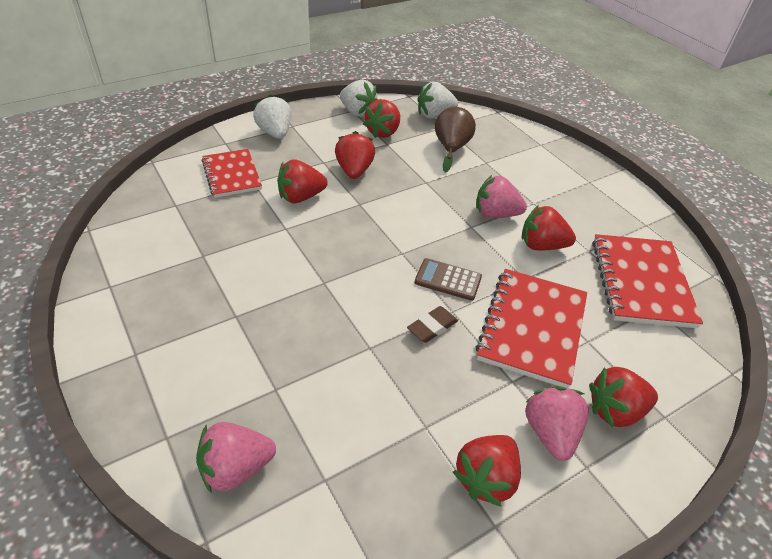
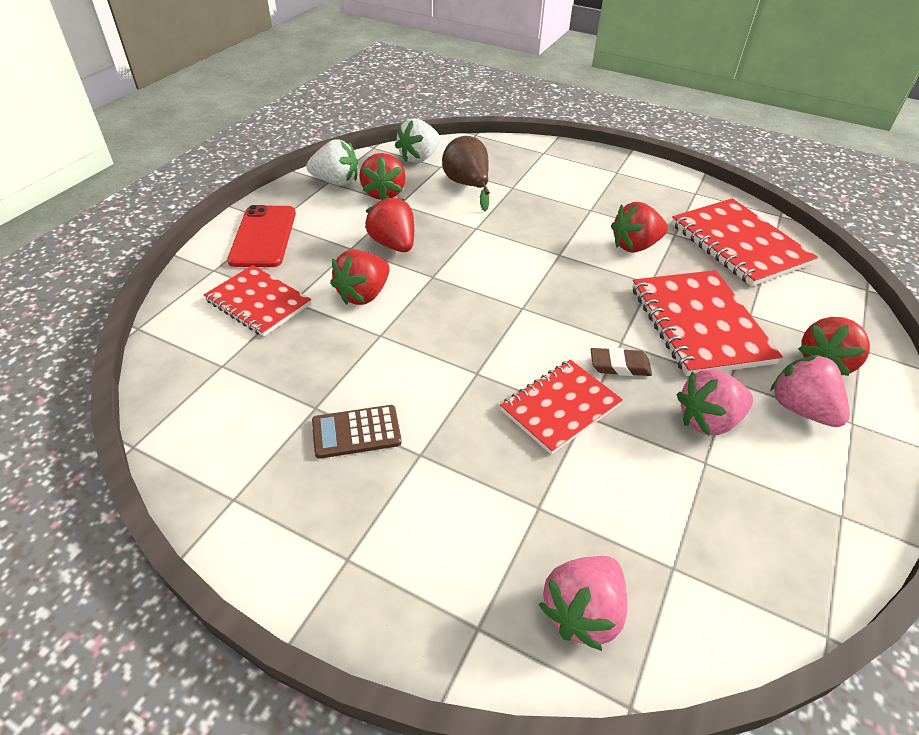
camera: 30 degrees left, 0 degrees up
(275, 133) = (263, 236): white strawberry -> red phone
(357, 334) = (560, 407): none -> red notebook
(432, 327) = (619, 366): brown eraser -> brown eraser turned 75 degrees clockwise
(448, 280) = (589, 314): brown calculator -> brown calculator (356, 432)
(486, 478) = (795, 478): red strawberry -> none
(495, 214) = (569, 233): pink strawberry -> pink strawberry (708, 420)

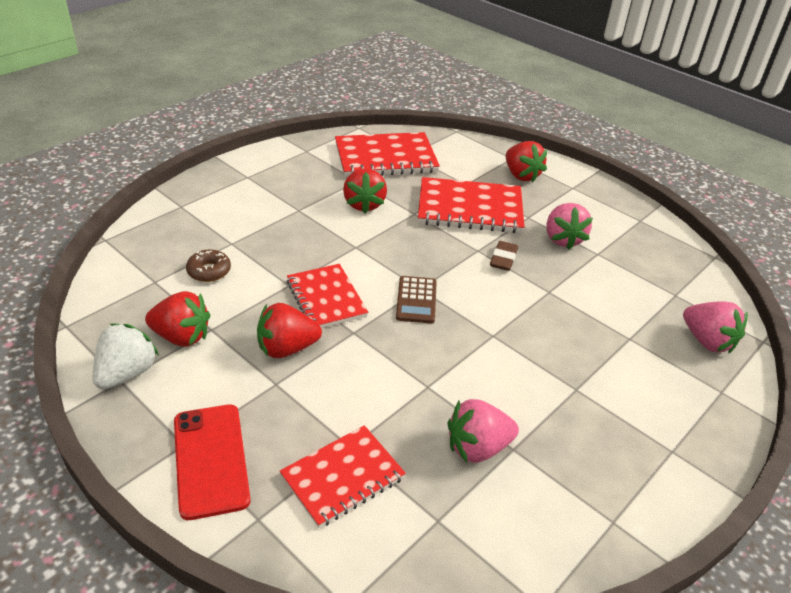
camera: 75 degrees left, 5 degrees down
(263, 236) = (211, 460): red phone -> red phone turned 60 degrees clockwise
(356, 432) = (547, 424): brown calculator -> brown calculator (416, 300)
(363, 295) = (363, 387): red strawberry -> none
(419, 158) = (124, 293): white strawberry -> none
(468, 186) = (209, 271): brown pear -> brown donut
(560, 407) = (540, 301): red notebook -> red notebook (326, 298)
(800, 409) = (559, 200): pink strawberry -> pink strawberry (477, 448)

